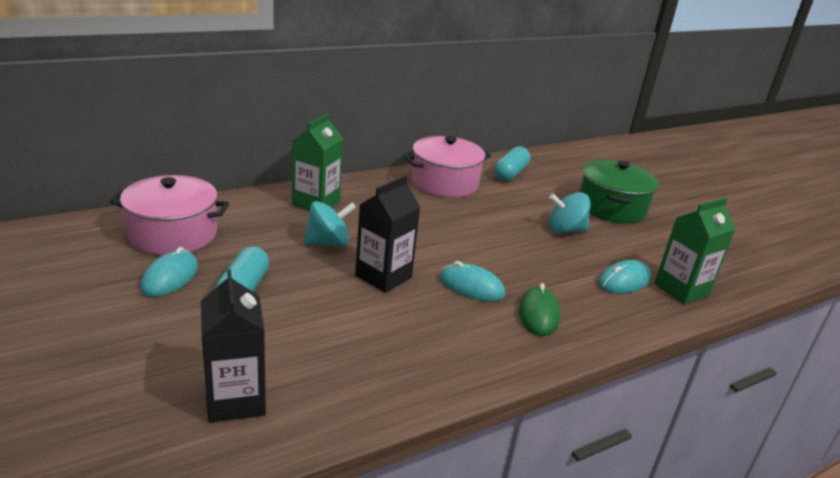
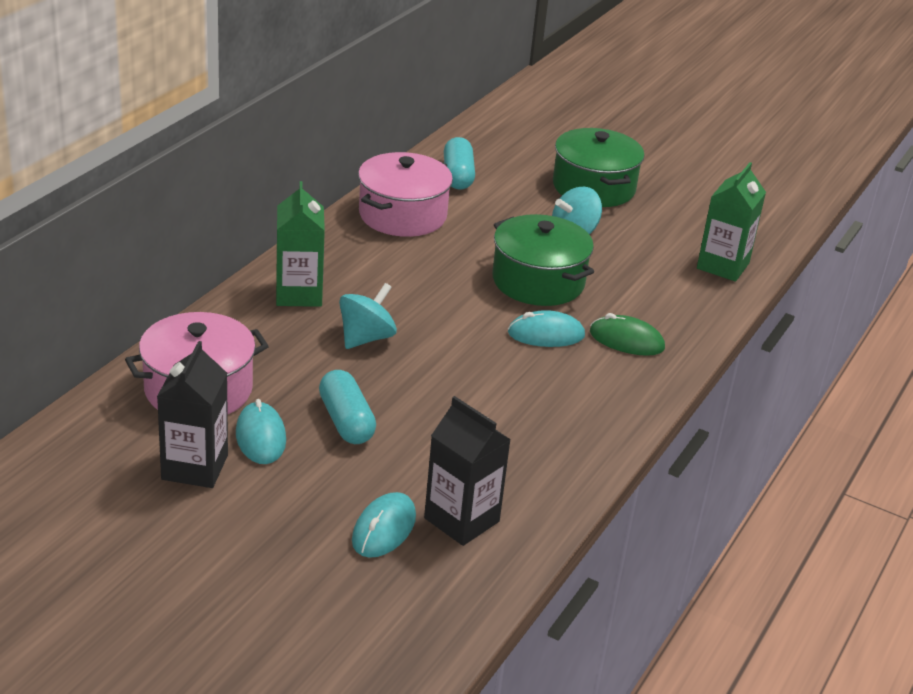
camera: 30 degrees left, 5 degrees up
(383, 276) = (458, 355): black carton -> black carton (195, 467)
(504, 250) = (538, 281): none -> green pot
(538, 314) = (626, 340): green mouse -> green mouse turned 45 degrees counterclockwise
(624, 281) = (670, 275): turquoise mouse -> turquoise mouse (384, 529)

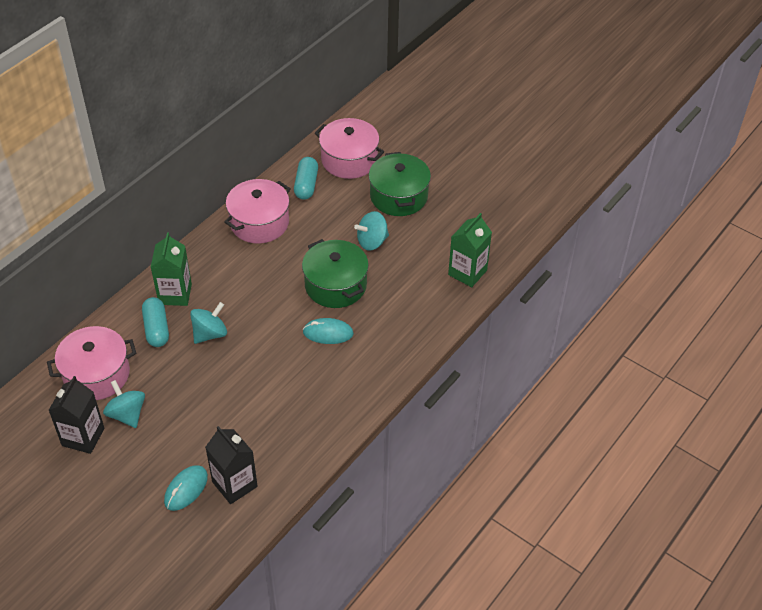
camera: 10 degrees right, 15 degrees up
(260, 437) = (127, 414): turquoise mouse -> turquoise spinning top
(346, 421) = (182, 403): turquoise capsule -> turquoise capsule (156, 329)
(510, 150) = (349, 160): none -> pink pot
(626, 340) = (380, 339): green mouse -> none

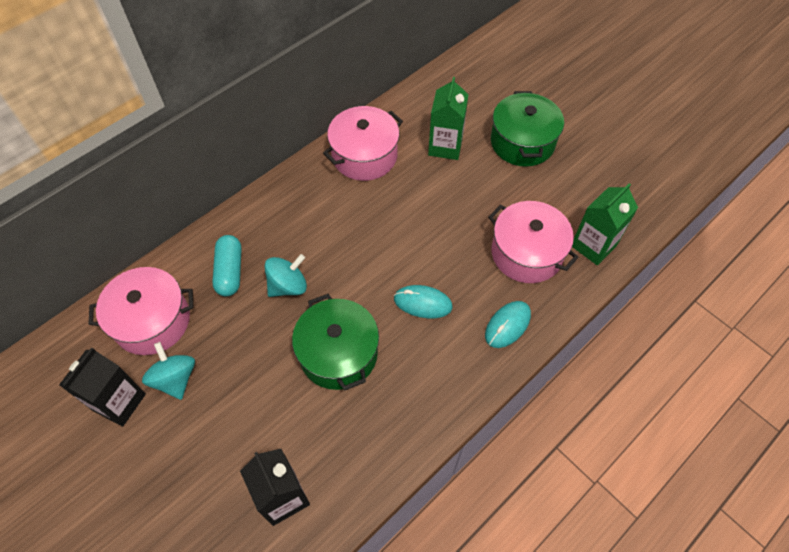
camera: 10 degrees right, 10 degrees up
(175, 294) = (258, 231): green carton -> green carton (445, 146)
(186, 489) = (223, 494): turquoise mouse -> turquoise mouse (507, 325)
(306, 185) = (422, 117): turquoise capsule -> none
(335, 285) = (439, 242): green pot -> green pot (338, 353)
(349, 160) = (472, 93): pink pot -> pink pot (526, 253)
(372, 241) = (486, 193): turquoise spinning top -> none

